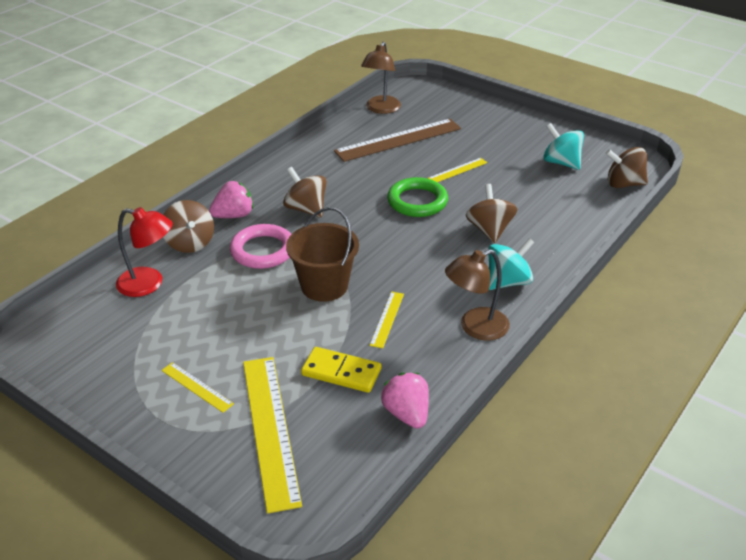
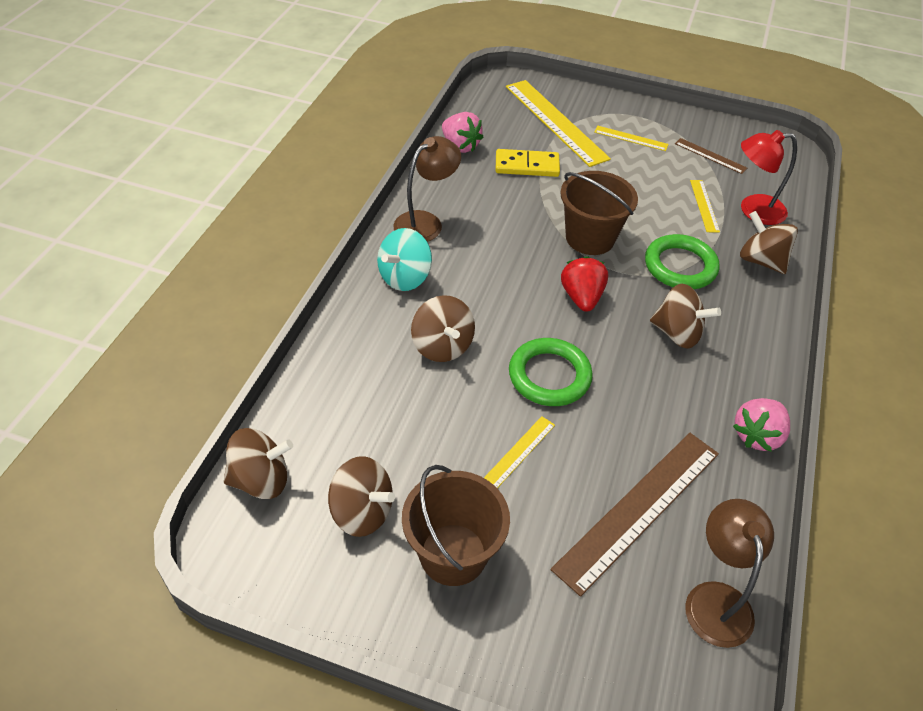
camera: 160 degrees right, 10 degrees up
(129, 347) = (710, 156): none -> brown ruler
(234, 215) = (750, 306): pink strawberry -> pink strawberry (757, 435)
(263, 250) = (680, 266): pink ring -> green ring
(363, 242) = (581, 297): none -> red strawberry
(387, 319) = (511, 216): yellow ruler -> yellow ruler (704, 205)
(512, 141) = (453, 554): none -> brown bucket
(561, 162) = (362, 512): turquoise spinning top -> brown spinning top

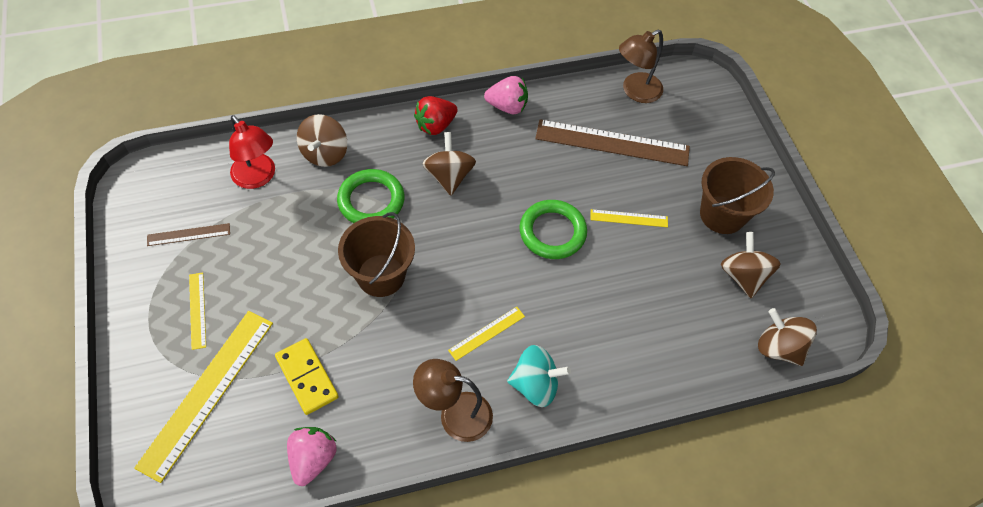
camera: 125 degrees left, 10 degrees up
(442, 346) = (582, 312): brown spinning top -> none
(581, 297) = (458, 249): red strawberry -> red strawberry (435, 125)
(704, 205) = (274, 213): yellow ruler -> yellow ruler (486, 333)
(710, 156) = (188, 235): brown ruler -> brown ruler turned 75 degrees clockwise

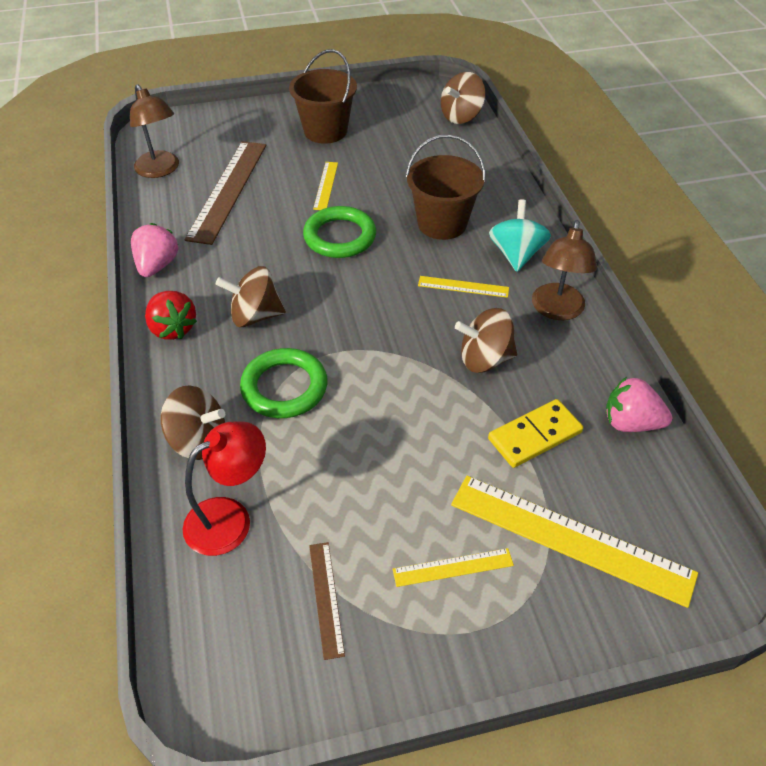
camera: 85 degrees left, 10 degrees down
(381, 275) = (394, 374): brown bucket -> brown bucket (442, 223)
(486, 333) = (463, 287): yellow ruler -> yellow ruler turned 45 degrees counterclockwise
(743, 276) = (392, 126): brown spinning top -> brown spinning top (484, 359)

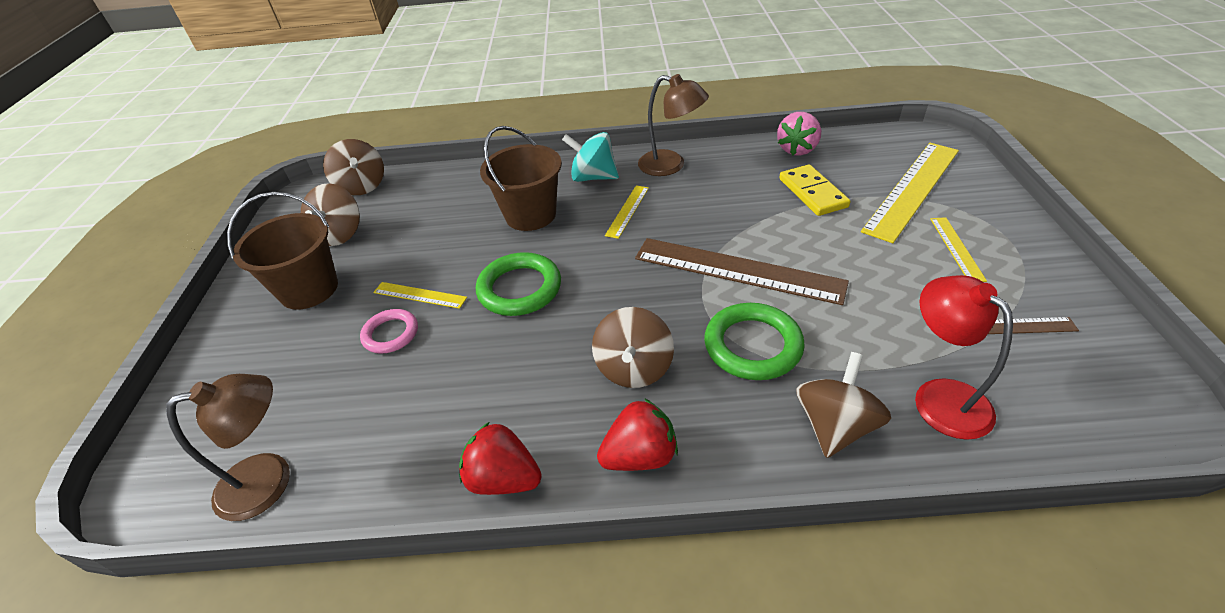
camera: 75 degrees left, 5 degrees down
(157, 265) = (504, 479): pink strawberry -> red strawberry
(227, 190) = (373, 392): brown ruler -> brown ruler (737, 270)
(283, 183) = (391, 334): none -> pink ring
(484, 359) = (724, 208): brown spinning top -> brown spinning top (340, 234)

